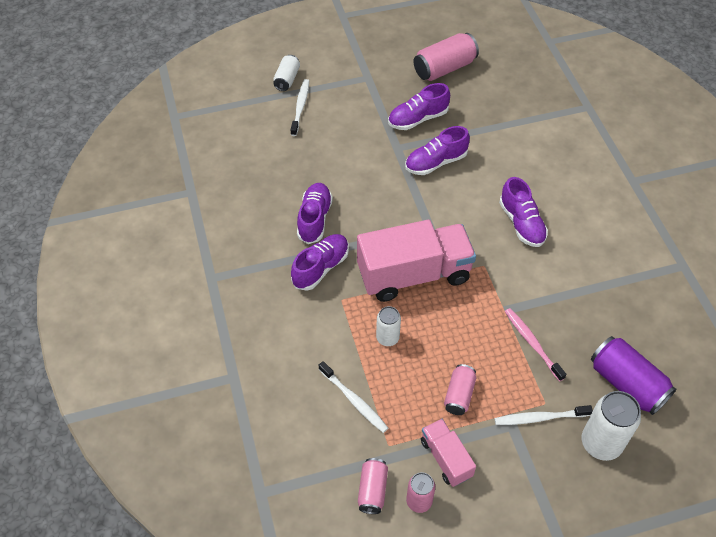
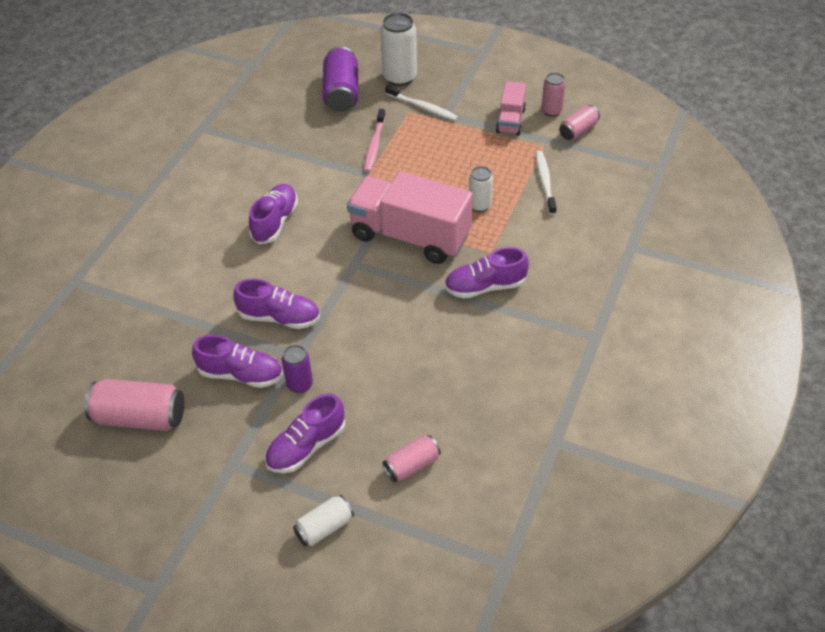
camera: 140 degrees left, 5 degrees down
(300, 107) = (346, 474): white toothbrush -> none
(314, 219) = (450, 333): purple shoe -> purple shoe (306, 446)
(377, 133) = (300, 384): none -> purple can
(459, 395) = (463, 145): pink can -> pink can (412, 465)

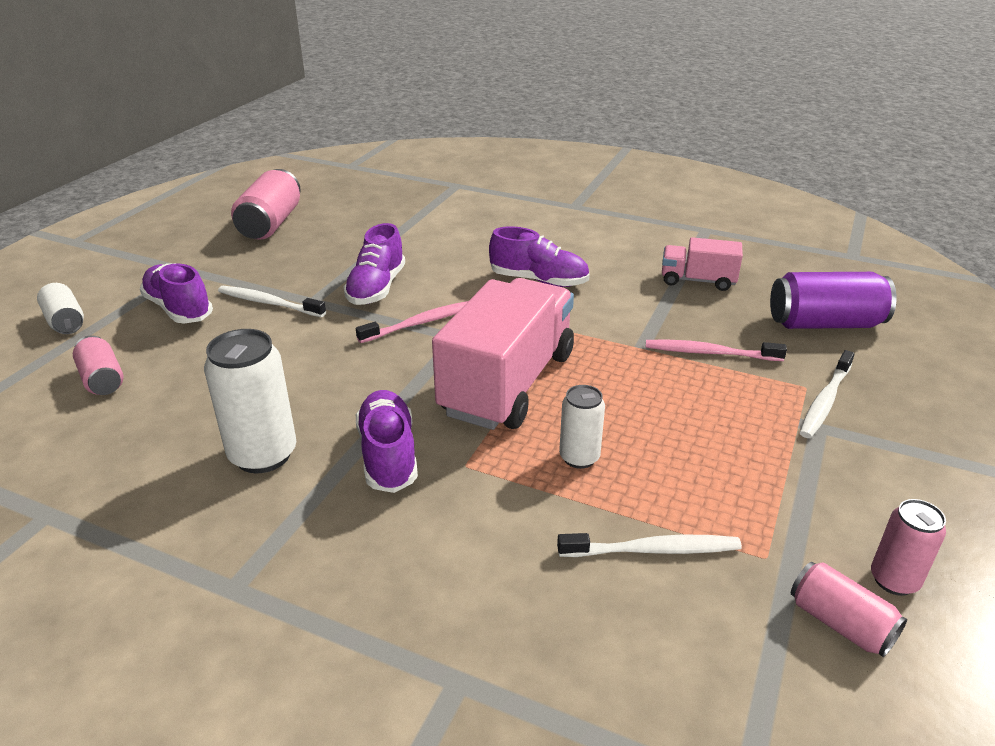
camera: 90 degrees right, 15 degrees down
(241, 374) = (300, 269): purple shoe -> none
(300, 384) = (269, 303): purple can -> white toothbrush
(335, 285) = (420, 323): none -> pink toothbrush
(399, 77) = (896, 378): white can -> white can (263, 455)
(510, 120) = (832, 511): pink truck -> pink truck (697, 281)

